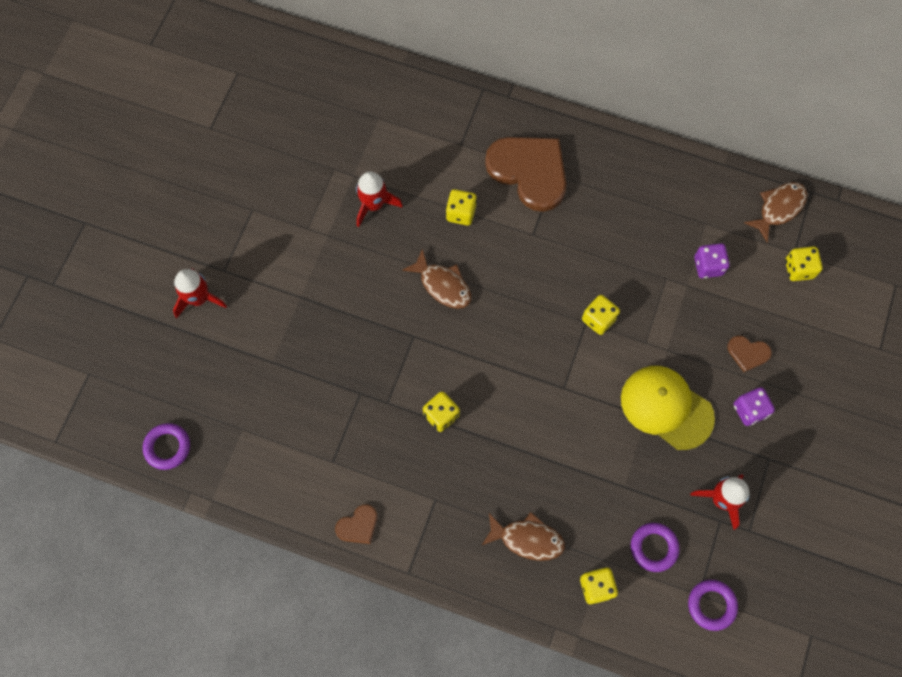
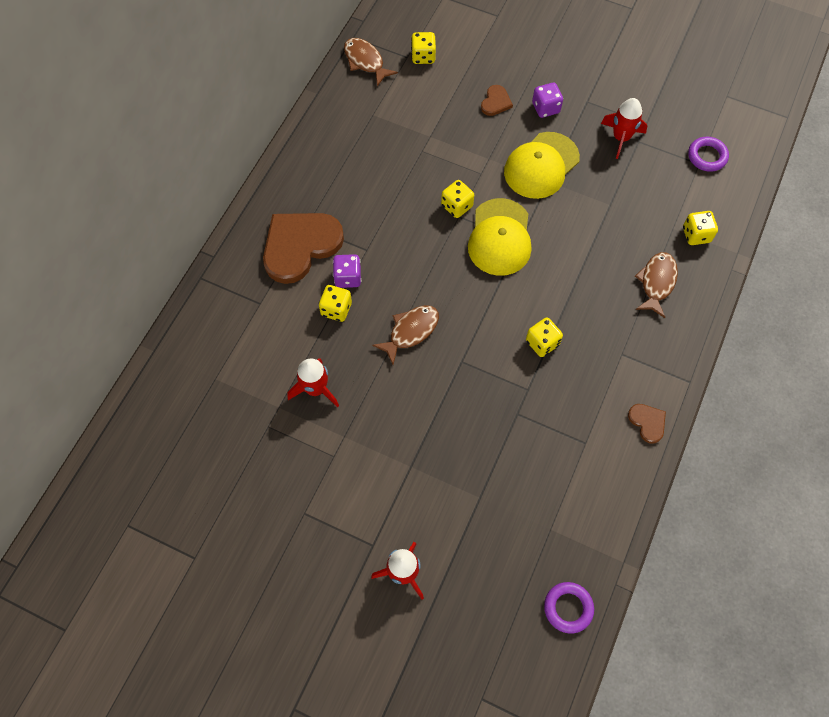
camera: 85 degrees left, 5 degrees down
(564, 366) = (500, 237): none -> yellow cap
(653, 547) = (662, 190): purple ring -> none
(708, 266) = (414, 118): purple dice -> purple dice (348, 277)

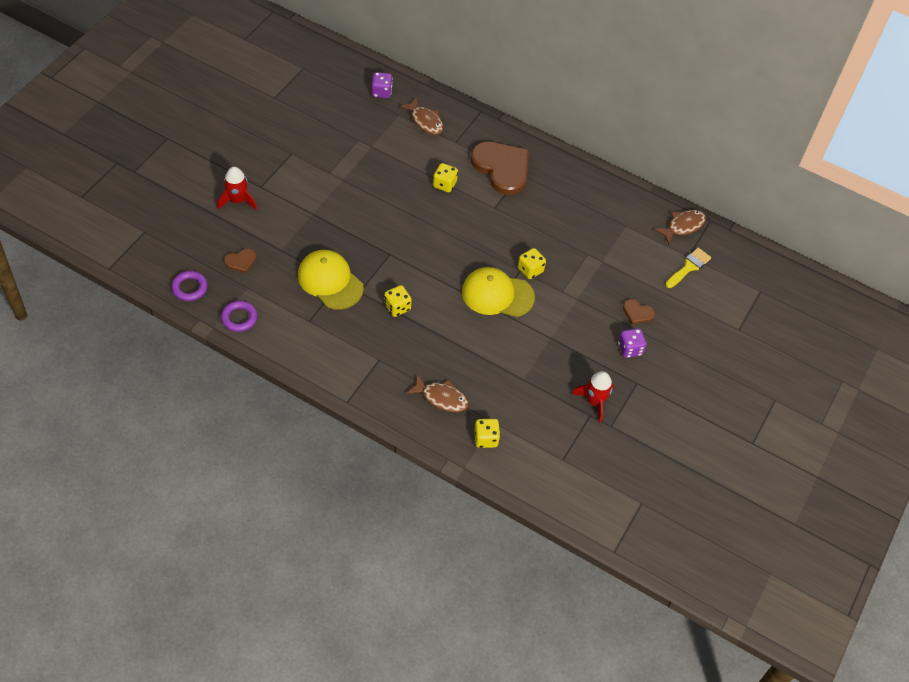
camera: 90 degrees right, 10 degrees down
(315, 389) = (381, 167): red rocket -> none
(348, 277) = (471, 194): purple dice -> purple dice (381, 92)
(410, 331) = (419, 226): brown fish -> brown fish (425, 121)
(423, 56) = (689, 267): yellow dice -> yellow brush
(541, 165) = (567, 335): yellow cap -> yellow cap (330, 281)
(647, 422) = (317, 364): brown heart -> brown heart (241, 261)
(707, 156) = (570, 468): purple ring -> purple ring (239, 318)

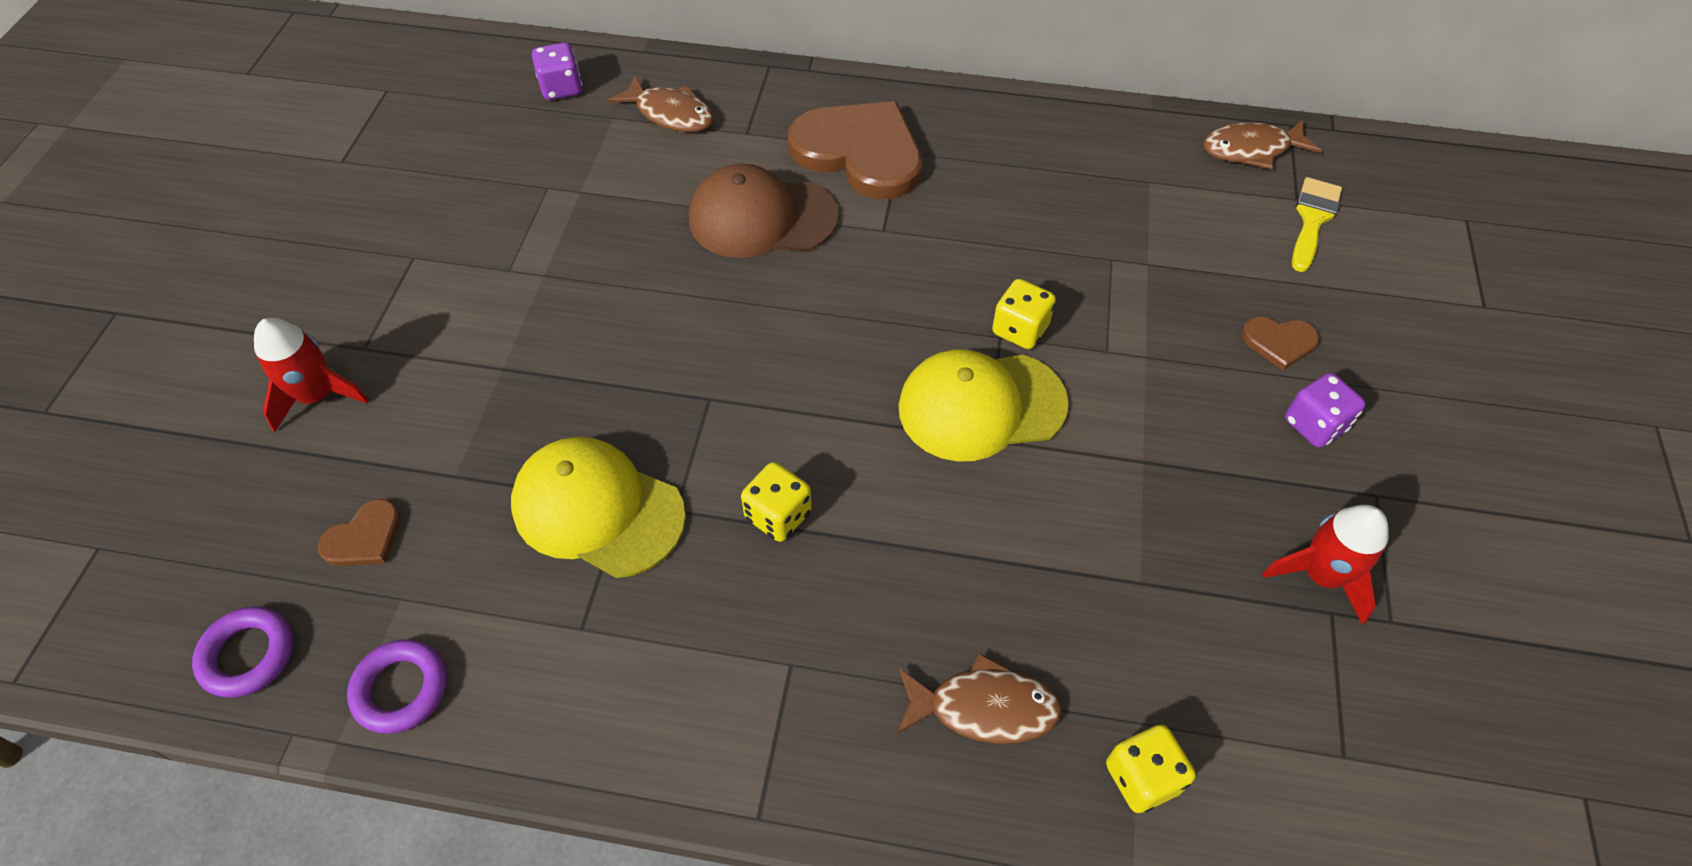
camera: 15 degrees left, 0 degrees up
(444, 184) = (762, 217): yellow dice -> brown cap
(683, 226) = (1251, 150): brown fish -> brown fish turned 135 degrees counterclockwise

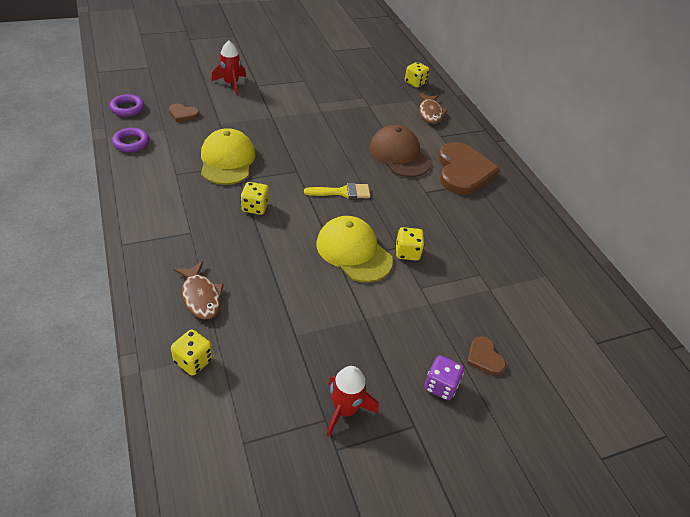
camera: 55 degrees right, 10 degrees down
(561, 88) = (415, 83): purple dice -> yellow dice
(1251, 150) = (613, 313): brown fish -> none
(1312, 219) = (588, 353): yellow brush -> yellow brush (342, 192)

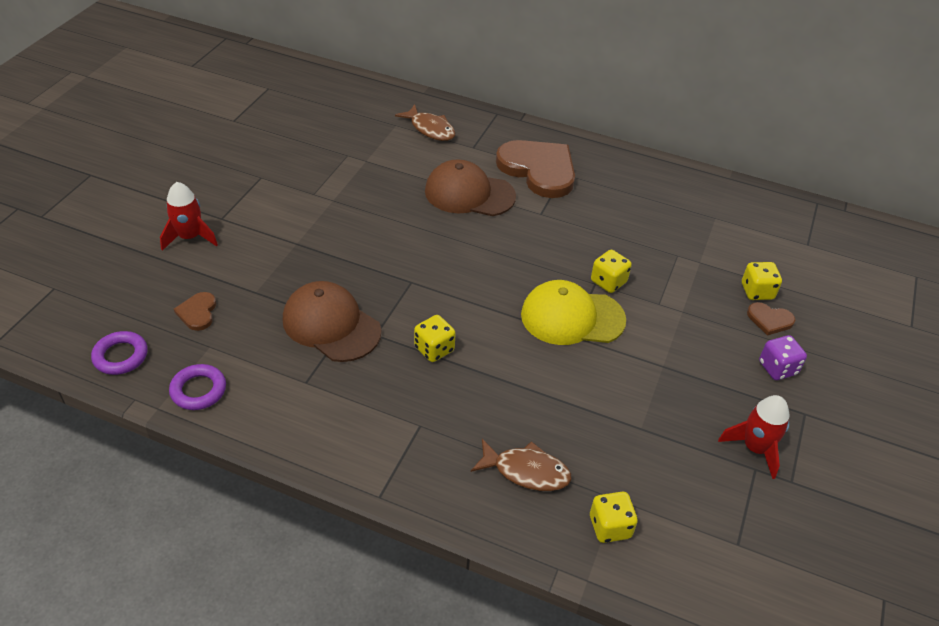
camera: 45 degrees left, 0 degrees up
(183, 114) = (197, 312): brown heart -> brown heart turned 120 degrees clockwise
(227, 160) = (331, 325): yellow cap -> brown cap
(342, 192) = (480, 270): yellow brush -> none
(415, 83) = (370, 104): yellow dice -> yellow dice (757, 291)

